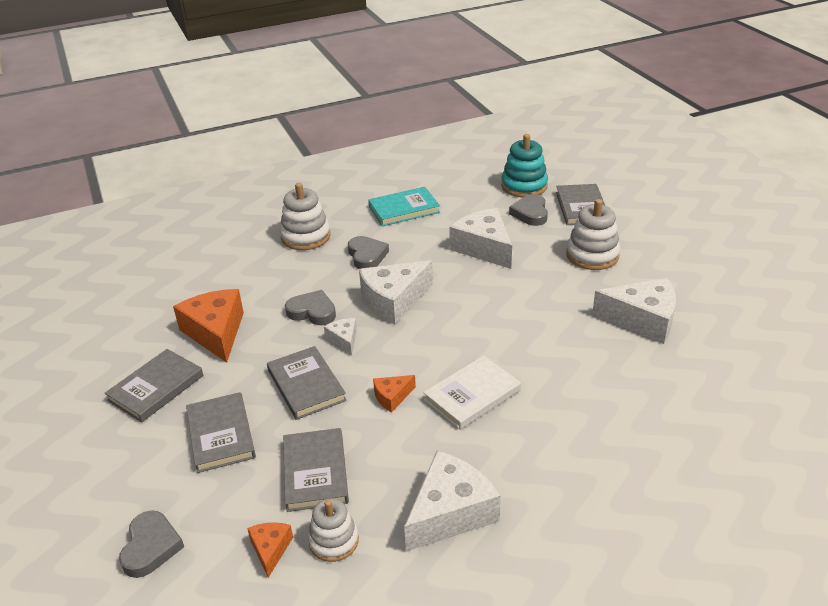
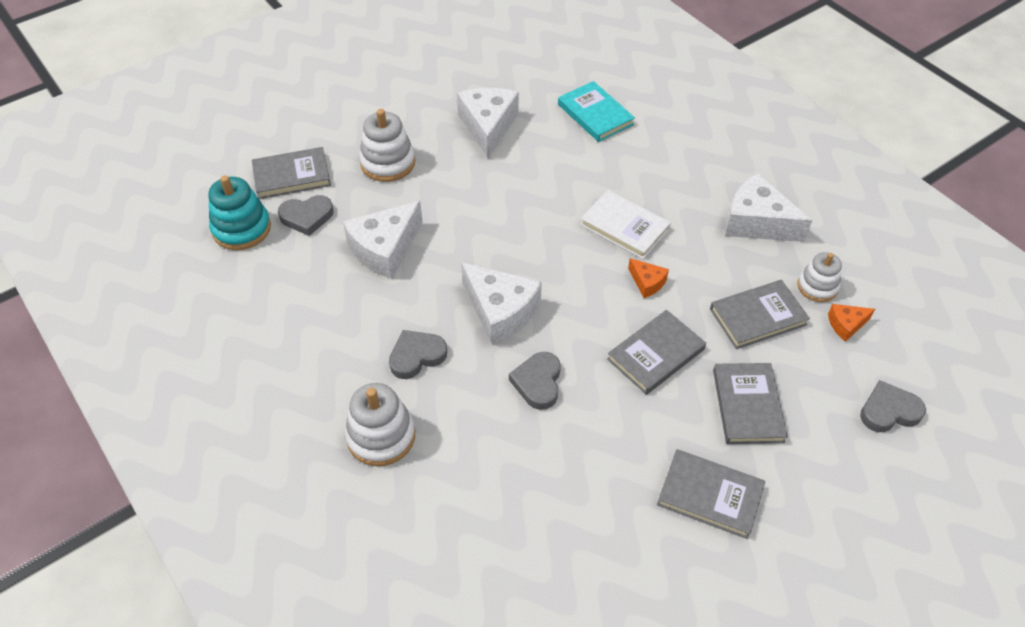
camera: 105 degrees left, 15 degrees up
(216, 332) = (601, 470): orange cheese -> none
(221, 435) = (748, 405): grey book -> grey book turned 60 degrees counterclockwise
(344, 340) = (577, 340): white cheese -> none
(404, 209) = (304, 340): turquoise book -> turquoise book (595, 114)

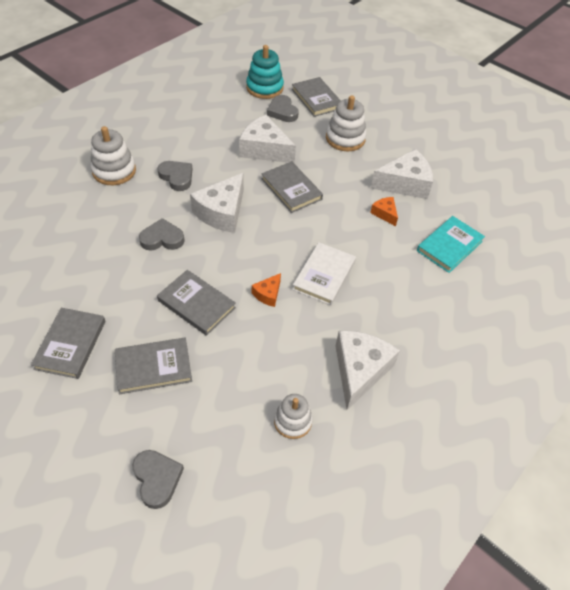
camera: 75 degrees right, 0 degrees up
(758, 317) = (247, 373): grey book -> grey book (291, 189)
(846, 325) = (251, 445): orange cheese -> orange cheese (385, 214)

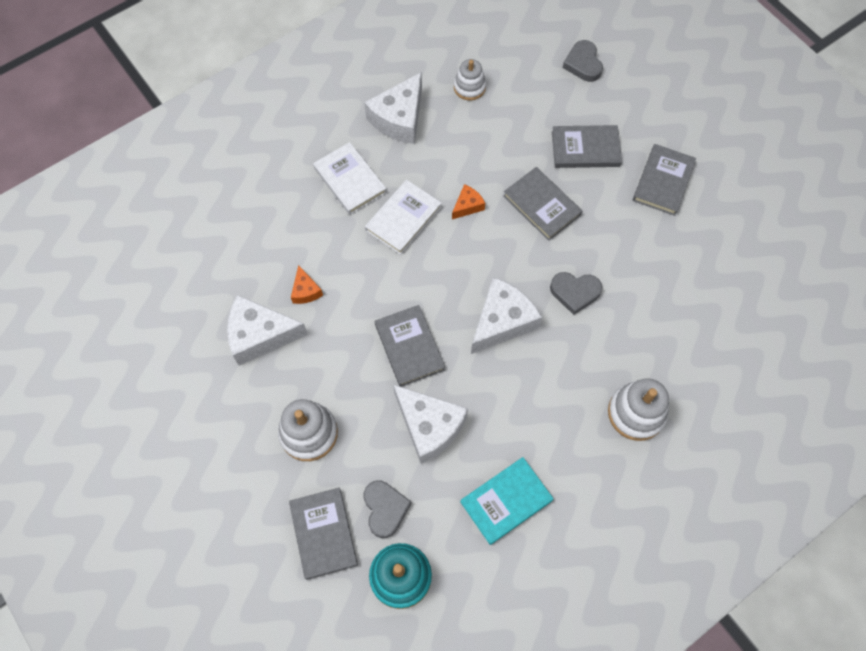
camera: 165 degrees left, 15 degrees up
(177, 177) = (554, 389): grey heart -> none
(385, 301) = (350, 180): none -> white book
(449, 246) = (250, 235): turquoise book -> turquoise book (506, 501)

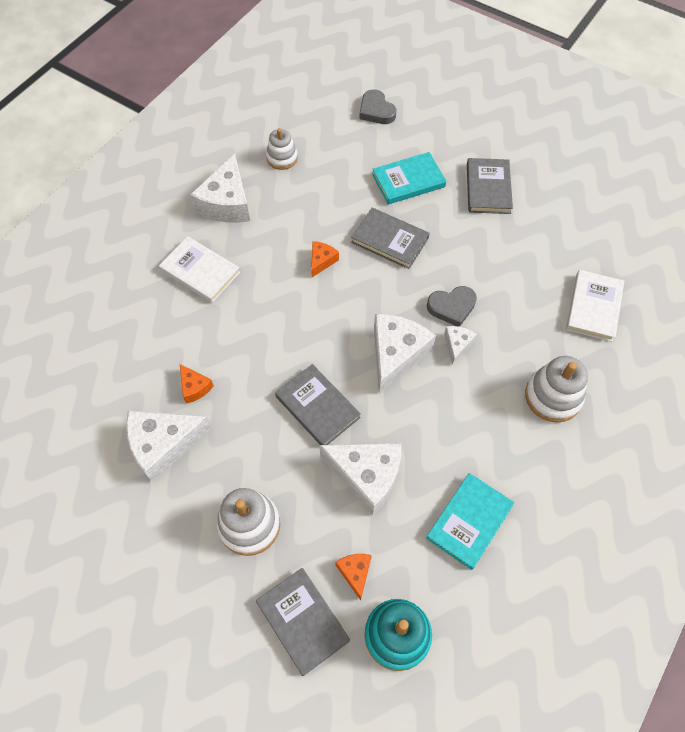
camera: 20 degrees left, 5 degrees down
(385, 509) = (355, 573): grey heart -> orange cheese
(403, 219) = (265, 291): white book -> white book (594, 307)
(564, 331) = (457, 345): none -> white cheese
(585, 149) = (408, 180): grey book -> turquoise book

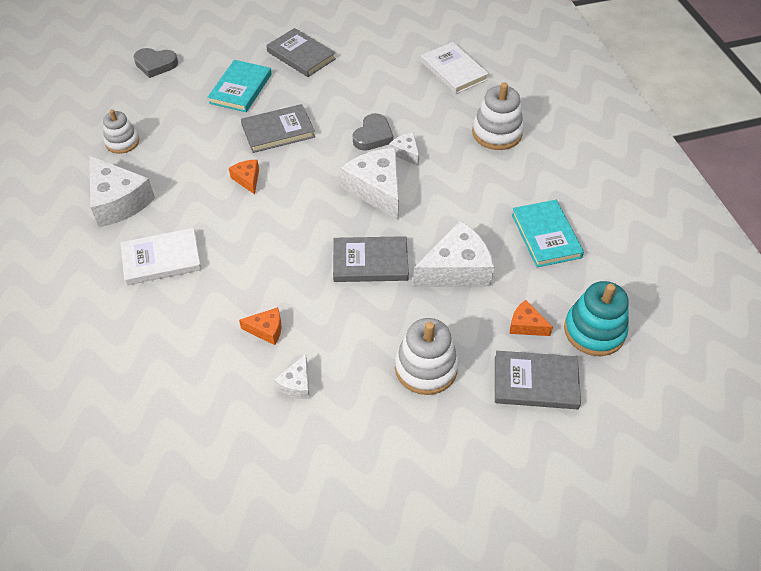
camera: 50 degrees left, 10 degrees down
(164, 445) = (296, 384): white cheese -> white cheese, size x0.50

